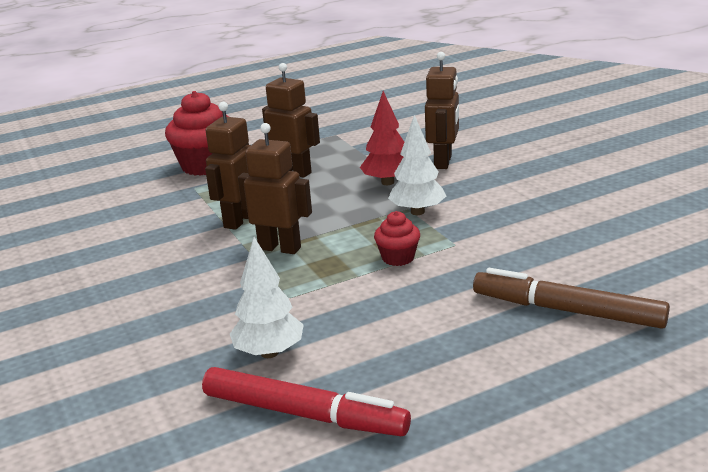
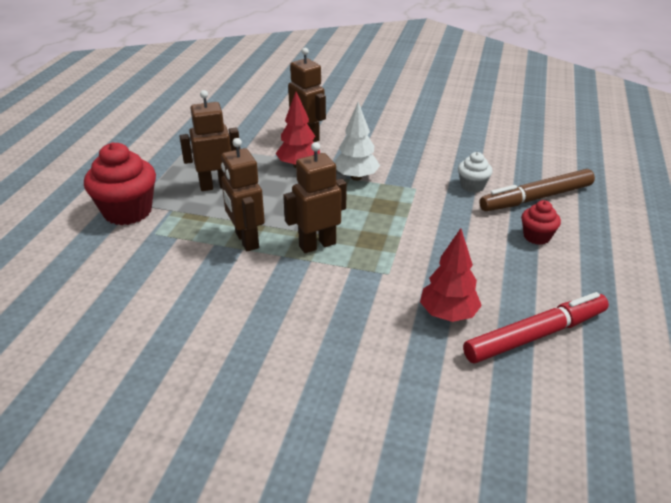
camera: 50 degrees left, 10 degrees up
(269, 353) = (448, 314): white tree -> red tree
(398, 258) = (402, 213): red cupcake -> red cupcake (536, 237)
(518, 268) = (472, 186): none -> white cupcake

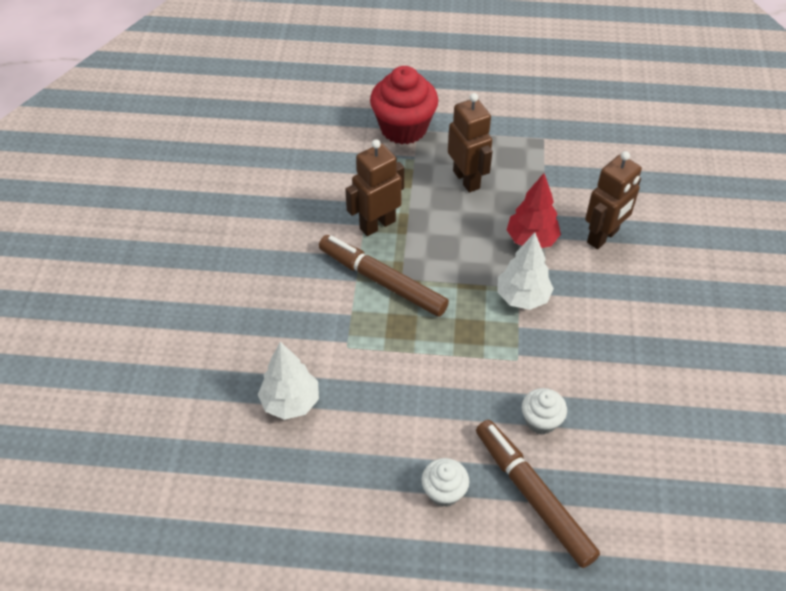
camera: 80 degrees right, 15 degrees up
(317, 245) = (382, 281): brown robot -> brown marker
(448, 314) = (290, 402): red tree -> white tree
(535, 335) = (269, 480): red marker -> none
(536, 237) = (444, 492): red cupcake -> white cupcake

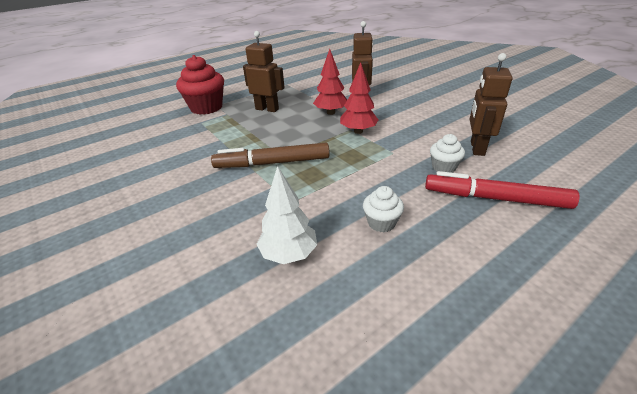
camera: 40 degrees left, 15 degrees down
(377, 224) = (237, 144): brown robot -> brown robot (477, 148)
(444, 492) = (453, 230): white cupcake -> white cupcake (381, 223)
(522, 297) = (358, 131): white tree -> red tree
(533, 496) = (495, 198): brown marker -> red marker

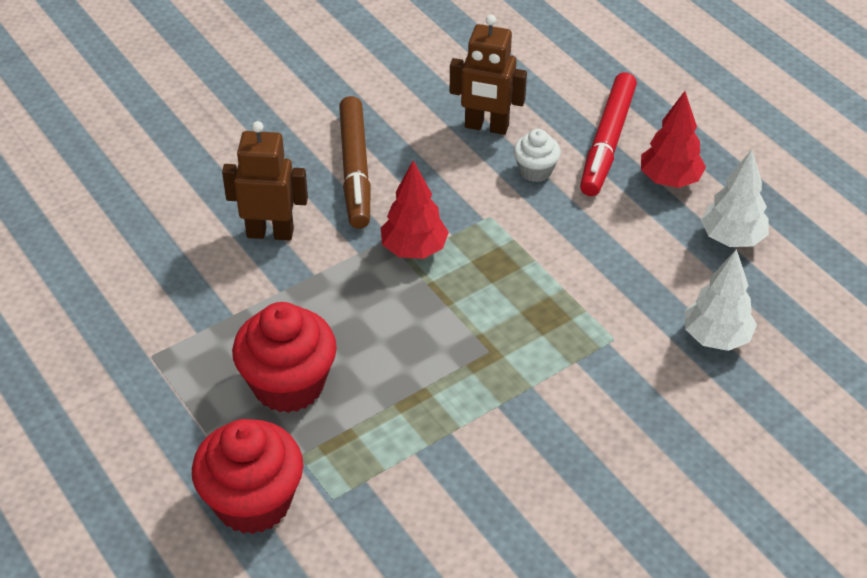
camera: 90 degrees left, 10 degrees up
(267, 109) = (288, 385): brown robot -> red cupcake
(272, 163) = (510, 364): brown marker -> brown marker (355, 170)
(331, 112) = (329, 282): red tree -> red tree (669, 180)
(381, 223) = (656, 249): white cupcake -> none
(407, 270) = (732, 238): none -> white tree

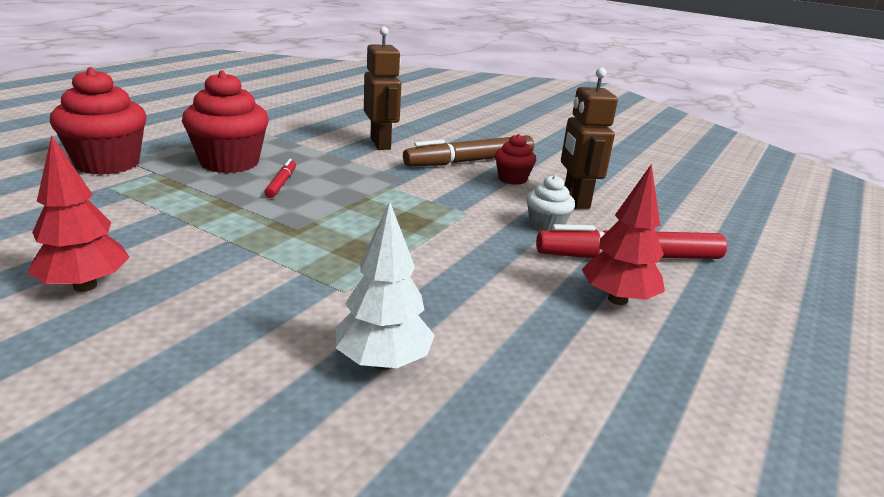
camera: 65 degrees right, 20 degrees down
(370, 346) = (281, 183): none -> red marker
(414, 249) = (401, 188): red tree -> red tree (85, 286)
(418, 153) = (512, 179): none -> red cupcake
(732, 238) = (567, 356): white tree -> none

